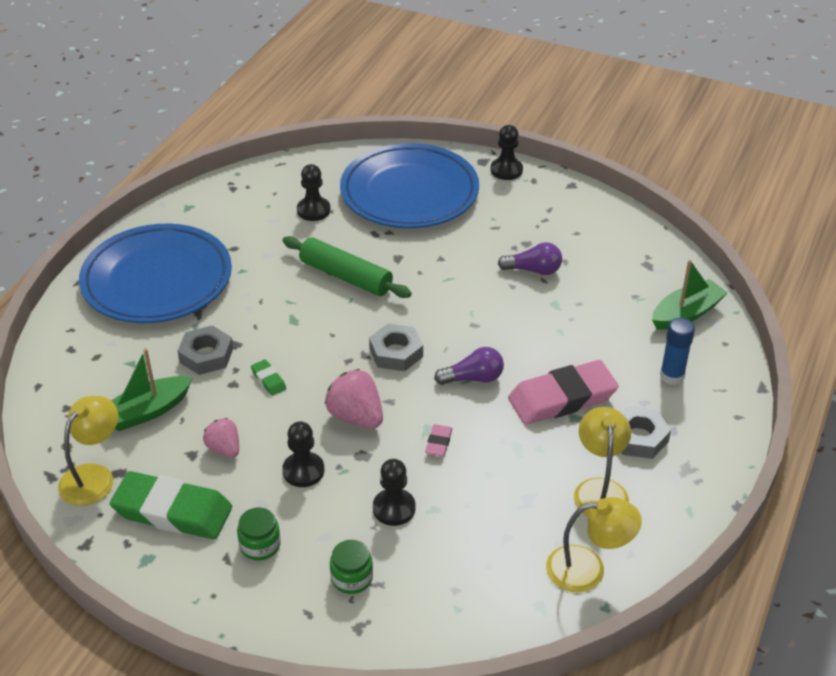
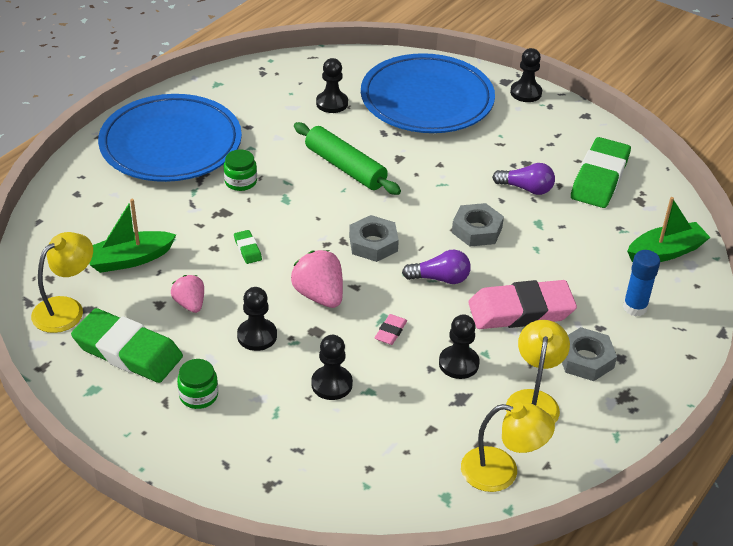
camera: 10 degrees right, 0 degrees up
(206, 355) = (197, 218): grey nut -> grey nut (477, 230)
(352, 578) = (275, 440): green jar -> green jar (240, 182)
(515, 464) = (458, 363): none -> black pawn
(602, 248) = (599, 178): none -> green eraser

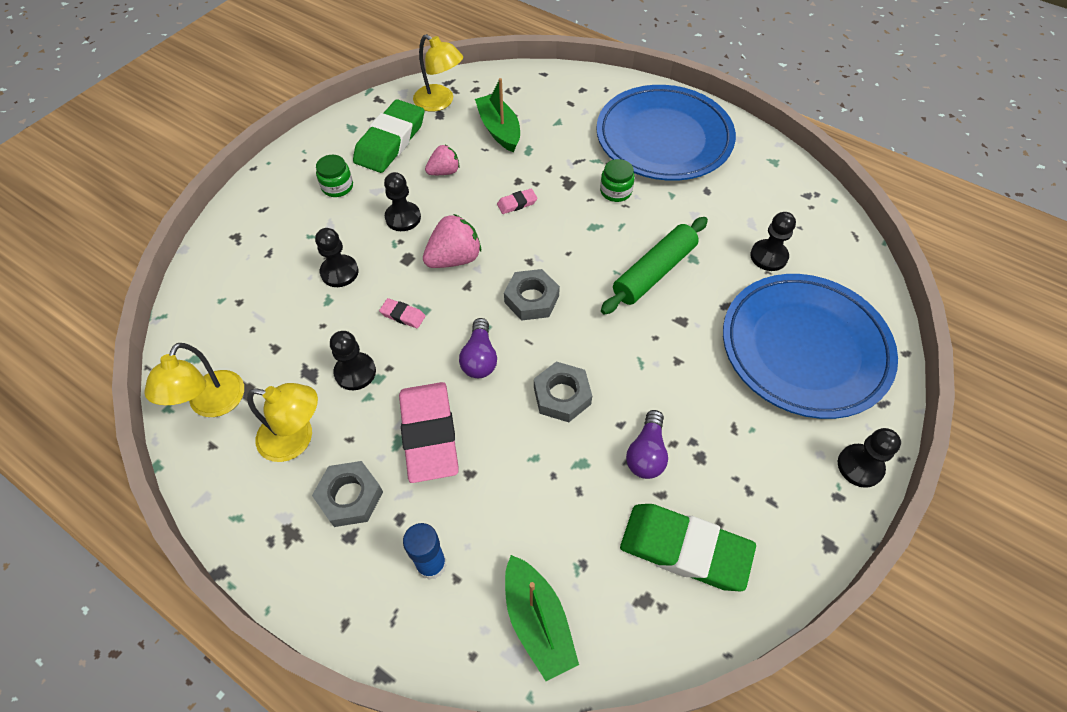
camera: 90 degrees right, 15 degrees up
(247, 249) = (517, 203): green eraser -> pink eraser

